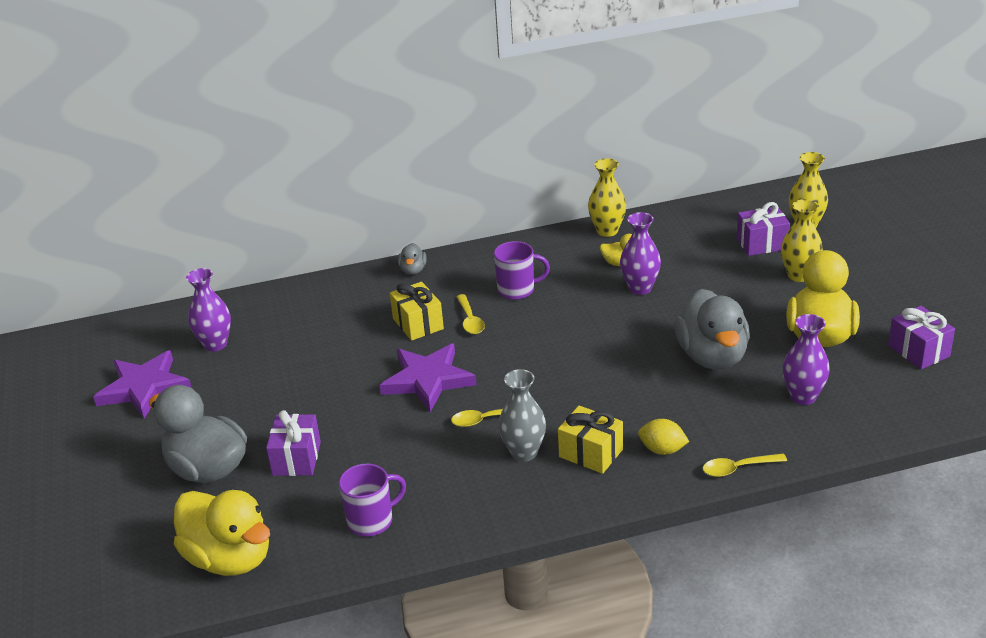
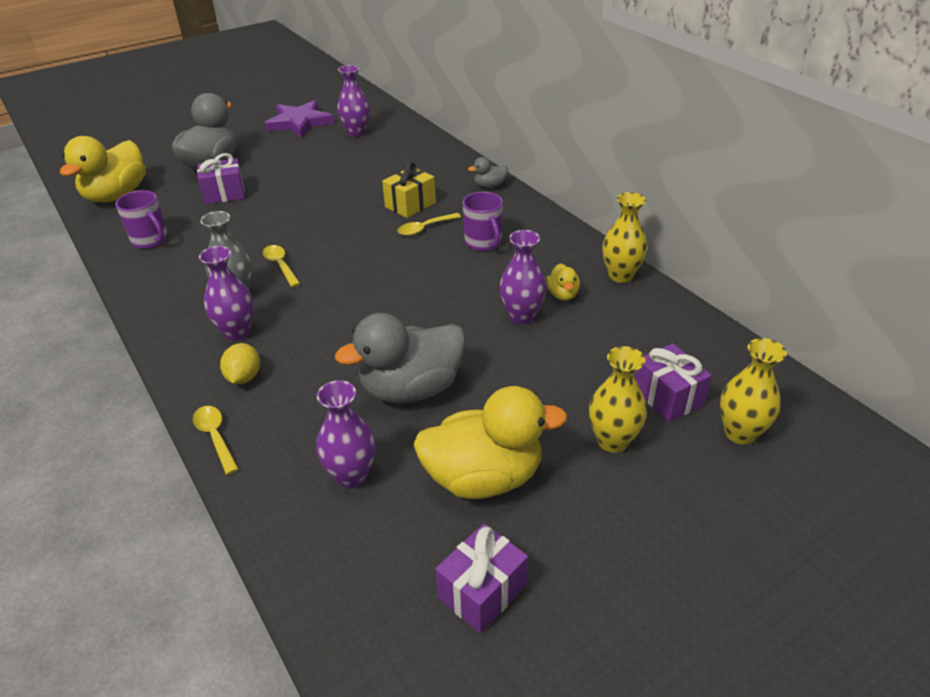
camera: 70 degrees right, 5 degrees up
(428, 380) = (331, 226): purple star -> none
(591, 453) = (237, 332): yellow gift -> purple vase

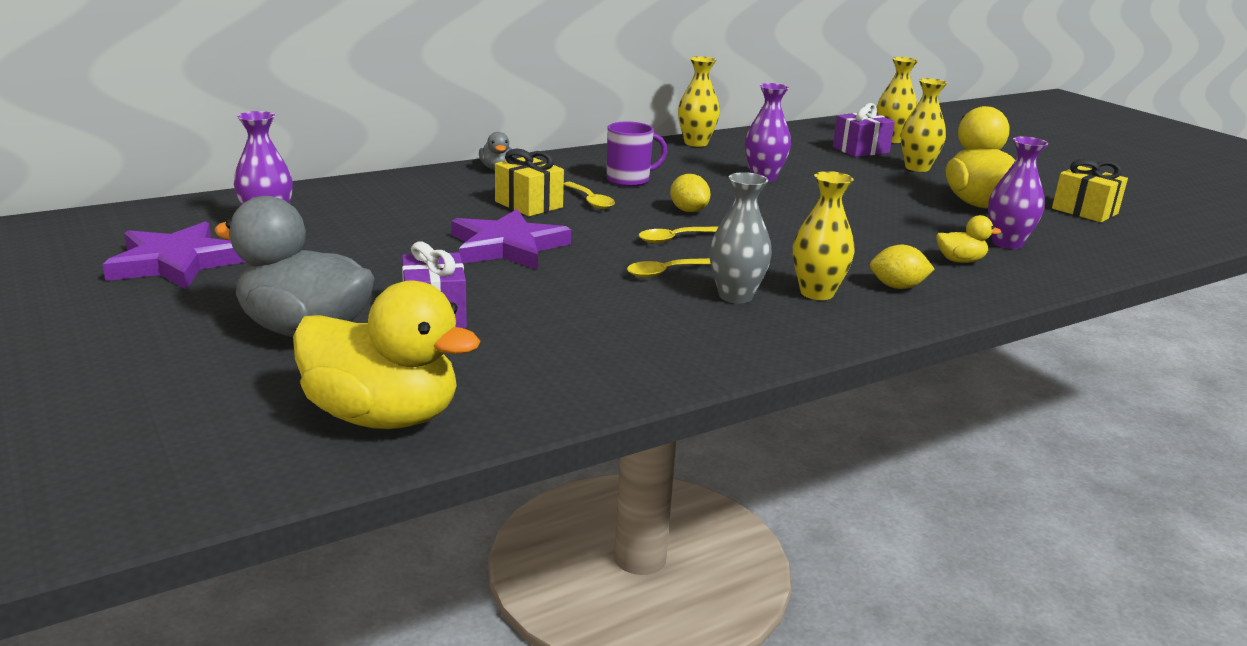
camera: 90 degrees left, 15 degrees down
(150, 240) = (578, 365): purple mug -> none
(215, 437) = (995, 297): yellow spoon -> yellow spoon (675, 239)
(237, 332) = (817, 293): purple vase -> yellow vase
(326, 205) = (507, 247): none -> purple star
(411, 389) = (884, 219): grey duck -> none
(412, 273) = (688, 211): none -> yellow lemon
(482, 591) = (1084, 211): purple gift -> yellow gift
(562, 295) = (728, 162): yellow duck -> yellow duck (960, 261)

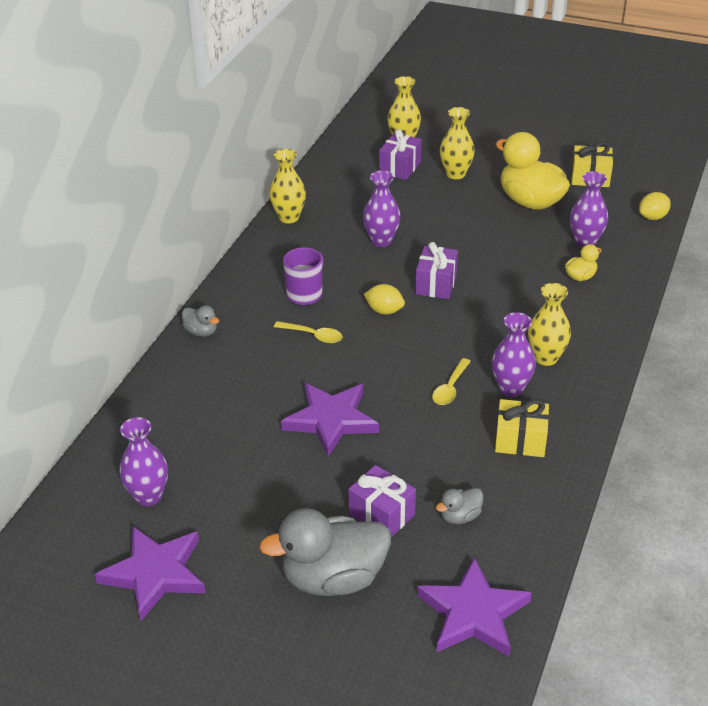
camera: 35 degrees left, 15 degrees up
(383, 417) = (473, 613): yellow duck -> purple star
(509, 349) = (460, 516): none -> grey duck
(529, 204) = (281, 364): yellow gift -> yellow gift (520, 440)
(675, 239) = (413, 349): yellow spoon -> none
(735, 296) = (511, 388): grey vase -> purple vase
(774, 214) = (436, 284): none -> purple gift
(897, 287) = (577, 325): yellow lemon -> yellow lemon (652, 217)

